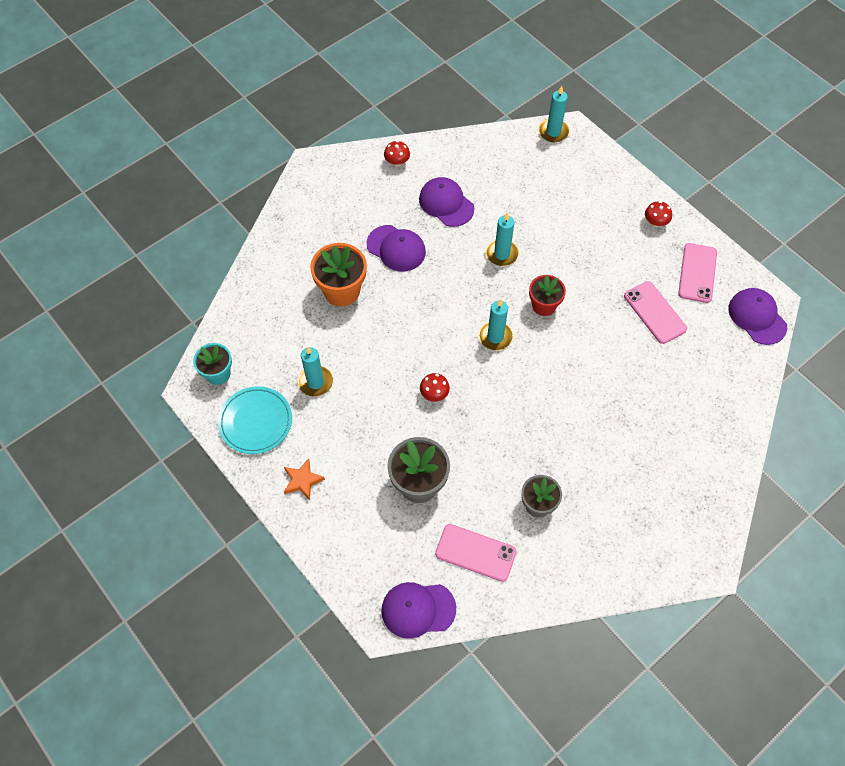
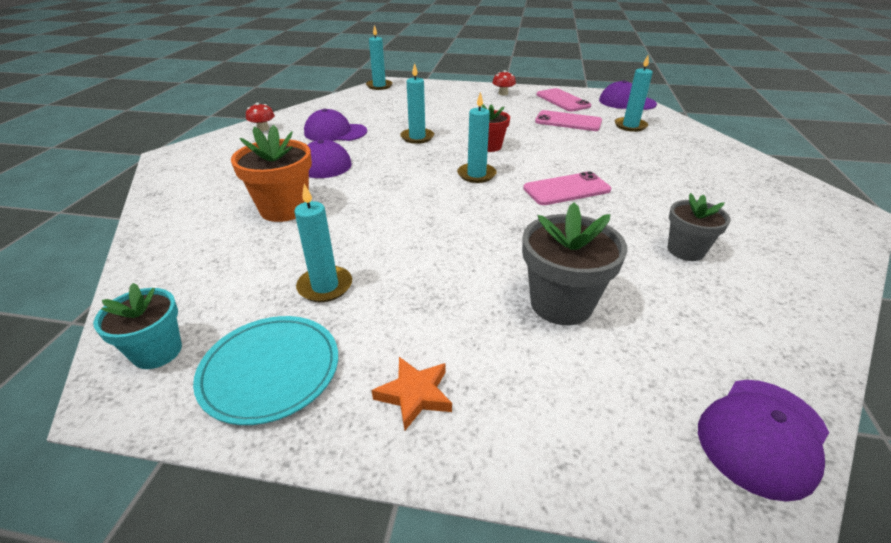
camera: 40 degrees left, 25 degrees down
(434, 394) = (474, 230): red mushroom -> none
(475, 552) = (708, 324): pink phone -> pink phone (566, 189)
(701, 356) = (630, 126): none -> turquoise candle

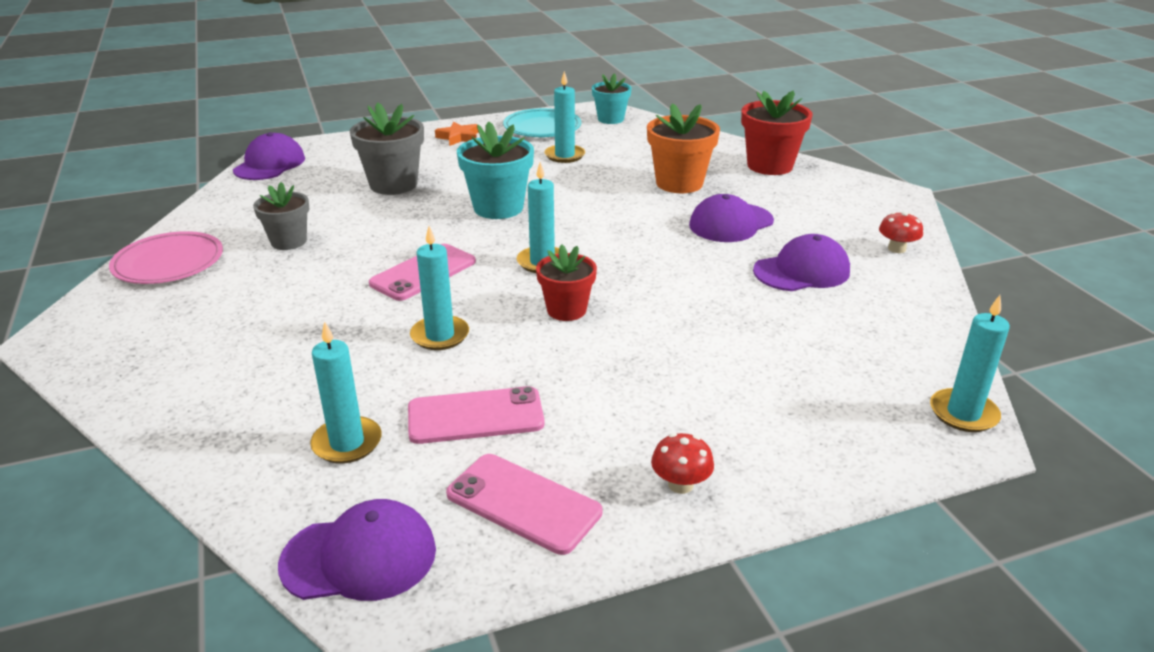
camera: 150 degrees right, 5 degrees down
(181, 203) = (770, 166): none -> red flower pot
(417, 137) = (683, 296): turquoise candle -> turquoise candle (440, 335)
(468, 231) = (498, 208): none -> turquoise flower pot
(806, 259) = (168, 263): none -> pink plate

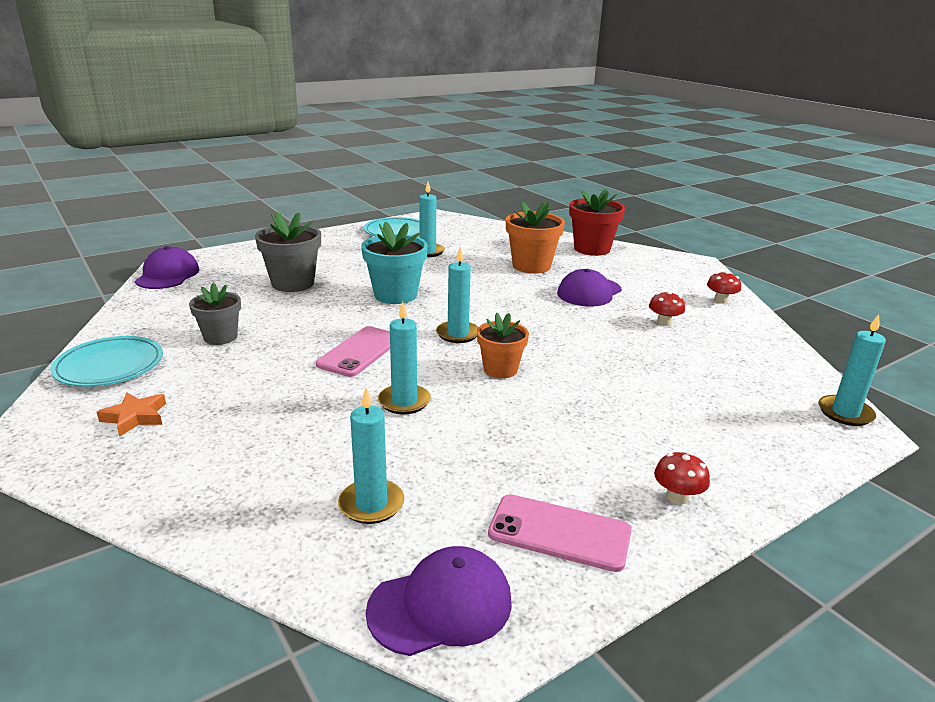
camera: 15 degrees left, 5 degrees down
(168, 263) = (109, 366): pink plate -> turquoise plate
(458, 137) = (330, 243): orange star -> orange star (135, 417)
(475, 416) = (474, 465): pink phone -> none
(566, 310) = (500, 369): red flower pot -> orange flower pot
(610, 119) = (448, 223): turquoise flower pot -> none
(802, 271) = (664, 322): purple cap -> red mushroom

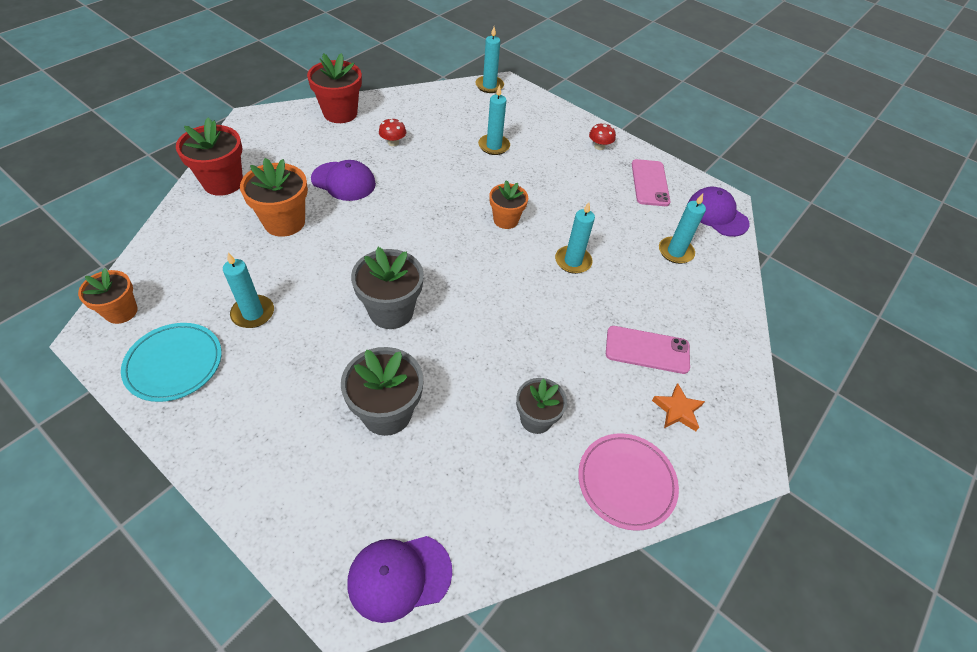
camera: 110 degrees left, 25 degrees up
(109, 366) = (626, 482): turquoise plate -> pink plate
(360, 352) = (516, 305): pink phone -> pink phone (647, 350)
(395, 295) = (391, 311): turquoise flower pot -> grey flower pot
(453, 221) = (121, 311): none -> orange flower pot
(458, 334) = (459, 251): turquoise candle -> turquoise candle (494, 146)
(720, 300) = (340, 113): red mushroom -> red flower pot

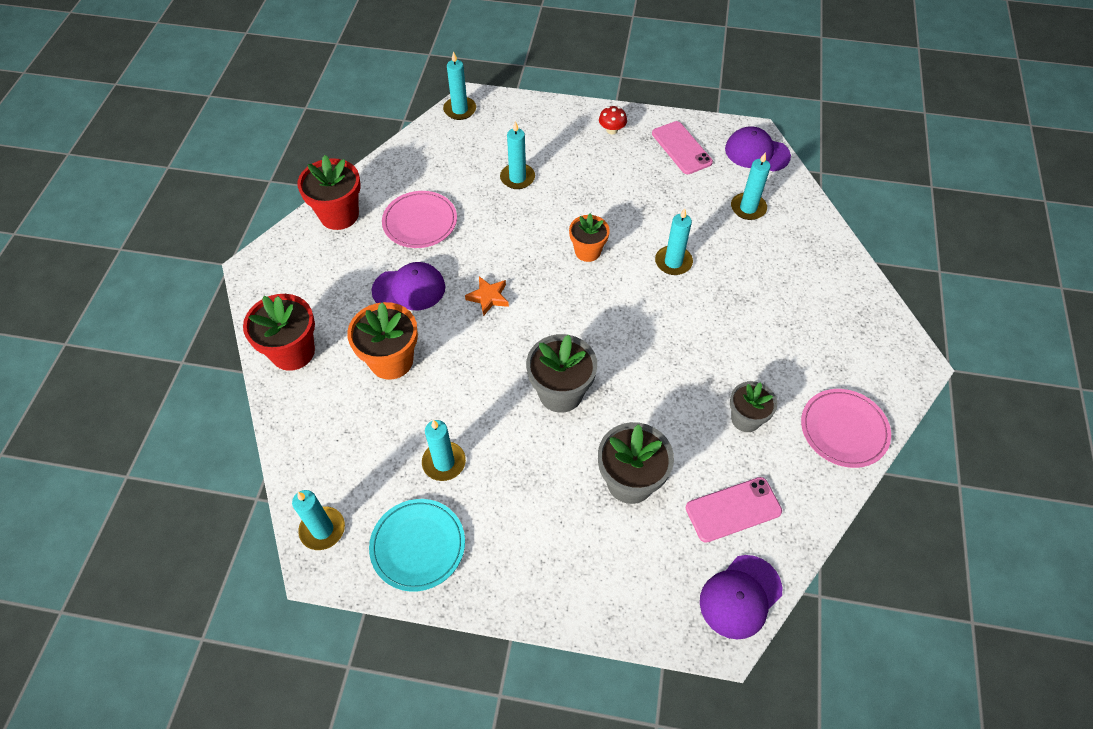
camera: 25 degrees left, 5 degrees up
(121, 311) = (322, 529): orange flower pot -> turquoise candle
(393, 142) = (420, 222): red mushroom -> pink plate
(647, 350) = (786, 312): pink phone -> pink phone (733, 509)
(677, 410) = (841, 351): orange star -> orange star (488, 297)

